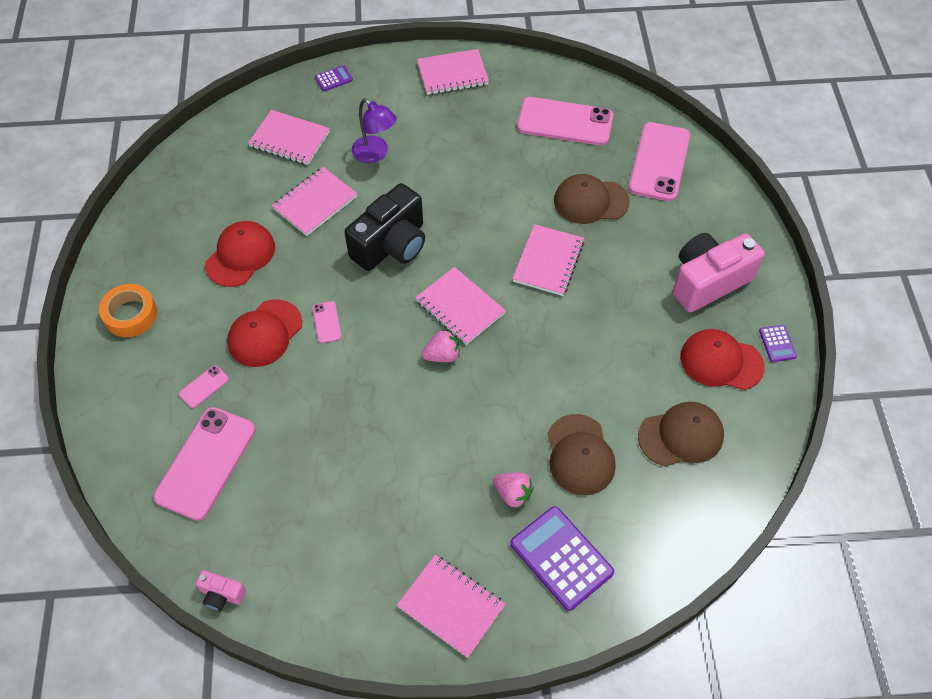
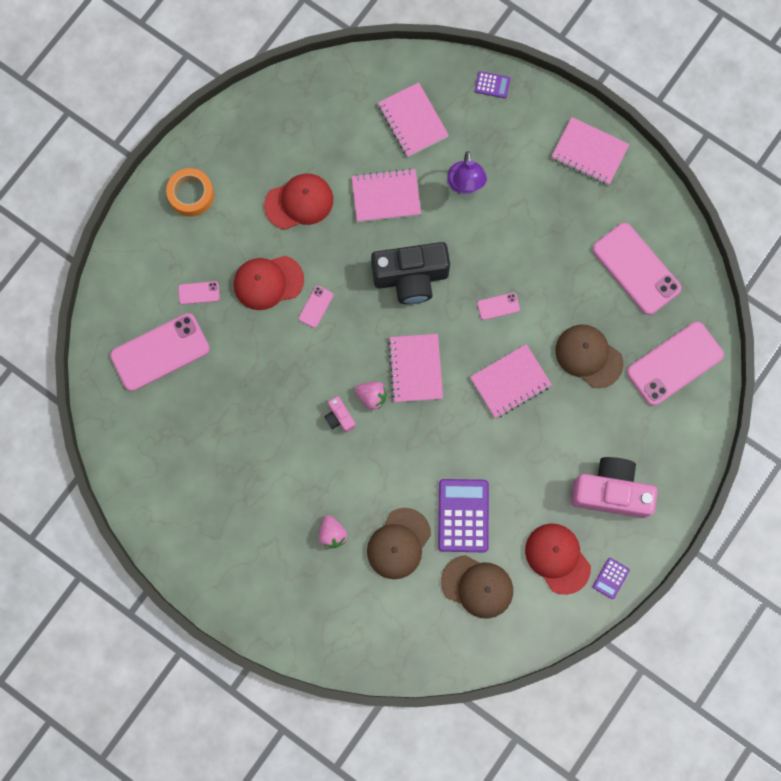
camera: 40 degrees right, 20 degrees up
(222, 594) = (106, 452): pink camera -> pink camera (339, 417)
(451, 606) = (233, 573): pink notebook -> none
(484, 216) = (498, 306): none -> pink phone
(561, 558) = (325, 600): purple calculator -> purple calculator (463, 515)

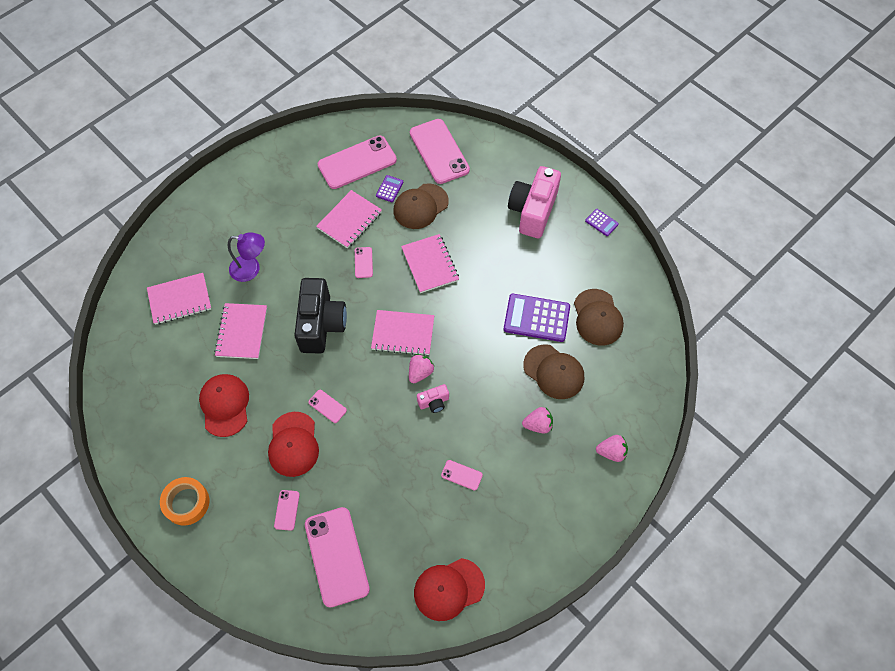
camera: 80 degrees left, 15 degrees down
(262, 461) = (461, 475): none -> pink phone
(314, 618) = (611, 452): none -> pink strawberry
(477, 586) = (597, 317): brown cap -> brown cap turned 135 degrees clockwise
(492, 85) = (169, 234): purple calculator -> purple calculator (389, 189)
(557, 558) = (581, 256): red cap -> red cap (449, 589)
(589, 152) = (251, 177): pink notebook -> pink notebook (349, 220)

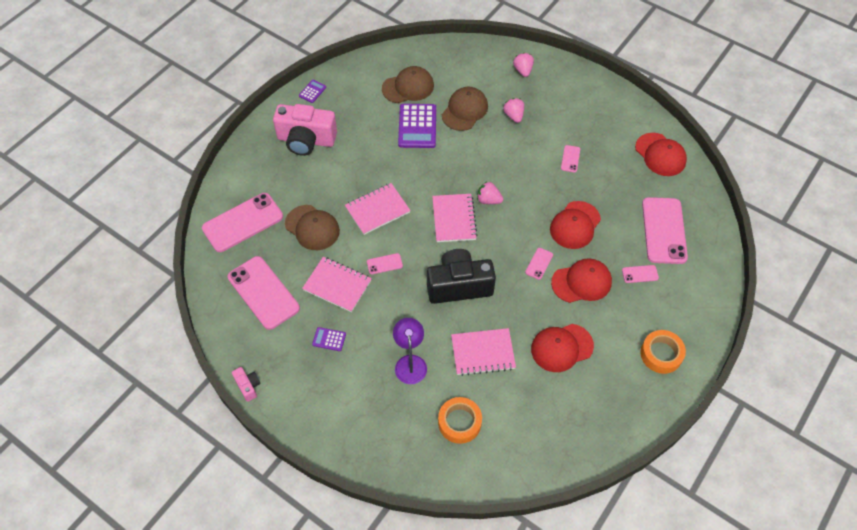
camera: 100 degrees left, 5 degrees down
(180, 300) = (459, 422): pink notebook -> orange tape
(336, 556) = (664, 230): pink phone -> pink phone turned 60 degrees counterclockwise
(367, 456) = (575, 225): none -> red cap
(389, 189) = (294, 257): purple calculator -> purple calculator (329, 339)
(434, 402) = (513, 186): pink camera -> pink camera (248, 386)

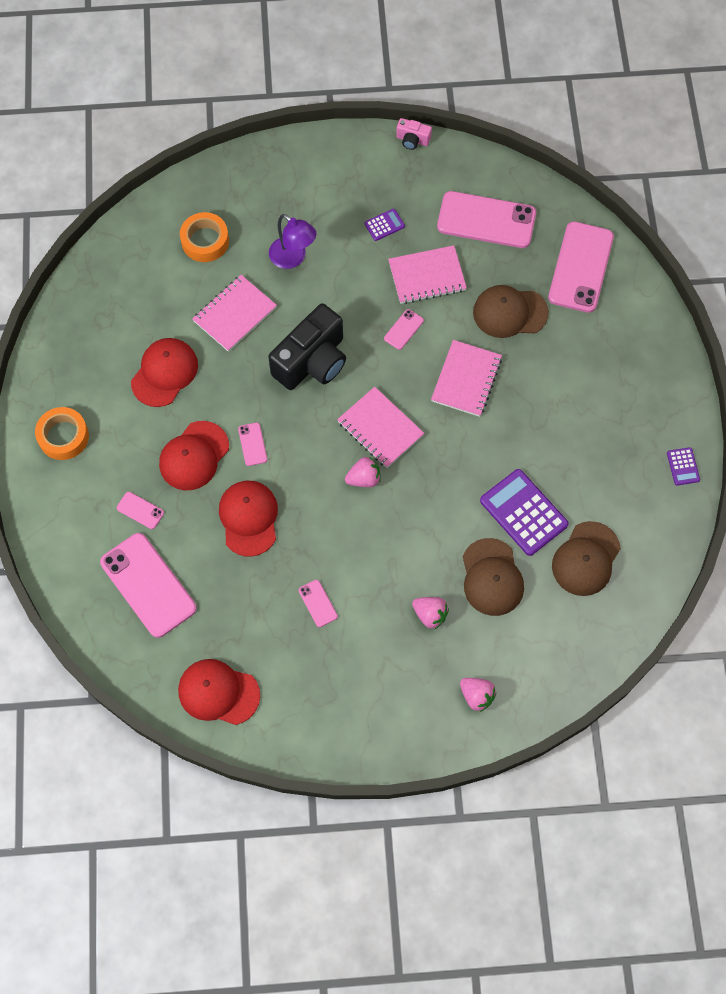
camera: 140 degrees right, 10 degrees up
(306, 140) = (621, 401): pink camera -> none
(640, 274) = (140, 510): pink phone -> pink phone turned 75 degrees clockwise

